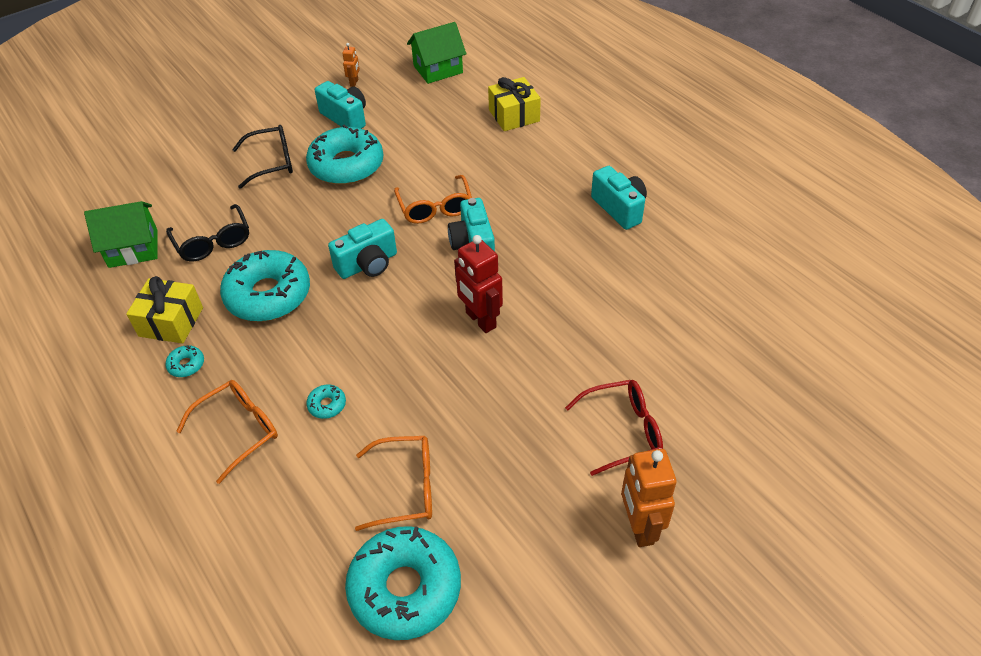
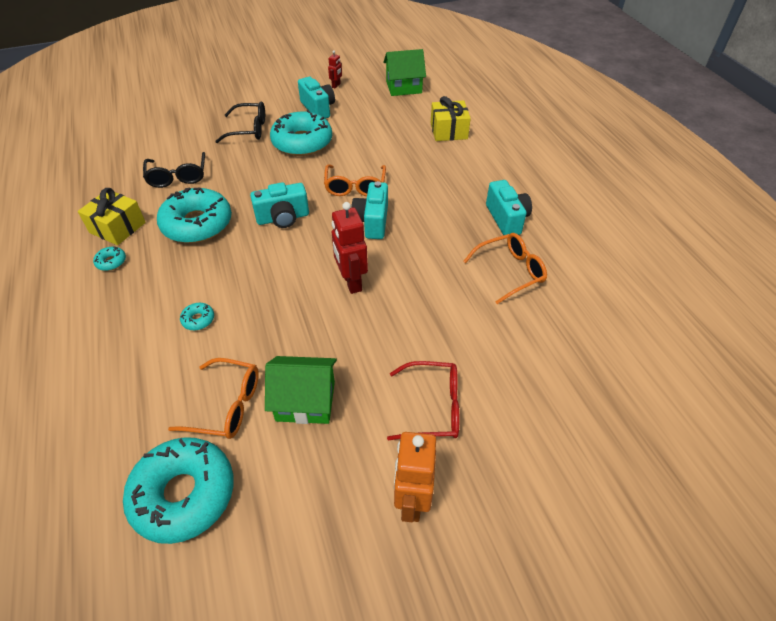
camera: 15 degrees right, 0 degrees up
(133, 248) = (120, 169): green house -> green house (305, 401)
(239, 430) = (123, 322): orange glasses -> orange glasses (510, 271)
(354, 83) = (336, 85): orange robot -> red robot

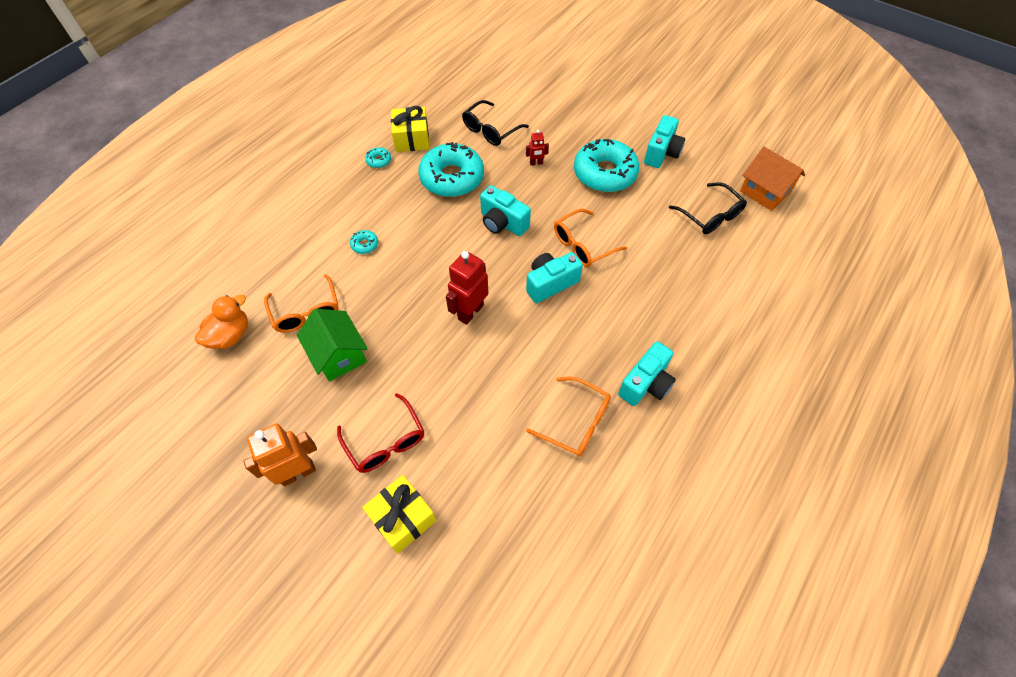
camera: 55 degrees right, 10 degrees up
(184, 494) = (230, 335): turquoise donut -> orange duck
(249, 129) = (586, 130): black glasses -> black glasses (710, 216)
(336, 85) = (709, 143): red robot -> red robot (536, 163)
(404, 87) = (765, 192): green house -> orange house
(448, 131) = (733, 266): yellow gift -> yellow gift (403, 518)

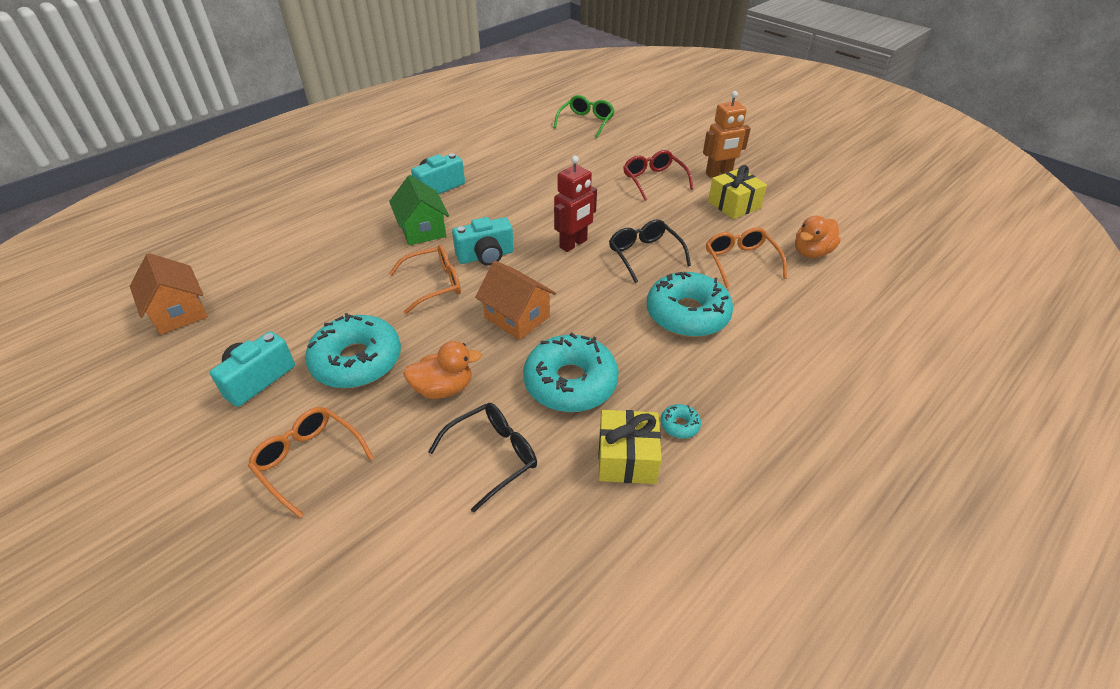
camera: 170 degrees left, 15 degrees down
(339, 355) = (700, 229): green house -> green house (422, 230)
(365, 245) = (687, 314): turquoise donut -> turquoise donut, size x2.50
(403, 518) = (640, 150): yellow gift -> yellow gift (734, 205)
(493, 601) = (586, 122): none -> green glasses
(502, 223) = (517, 317): turquoise camera -> orange house
(536, 163) = (443, 388): red robot -> orange duck
(576, 422) = (504, 175): orange glasses -> orange glasses (308, 460)
(710, 216) = (269, 295): black glasses -> black glasses (644, 255)

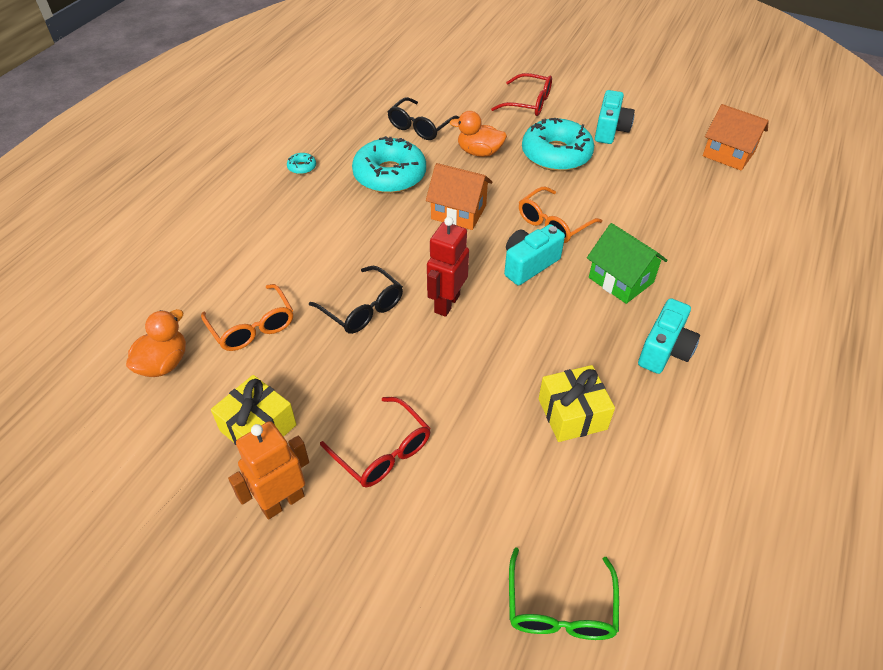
camera: 160 degrees right, 5 degrees up
(308, 460) = (529, 103): orange glasses -> red glasses
(443, 388) = (479, 152): orange duck -> orange duck turned 45 degrees clockwise
(627, 458) = (334, 143): yellow gift -> yellow gift (572, 414)
(687, 314) = (306, 250): turquoise donut -> none

